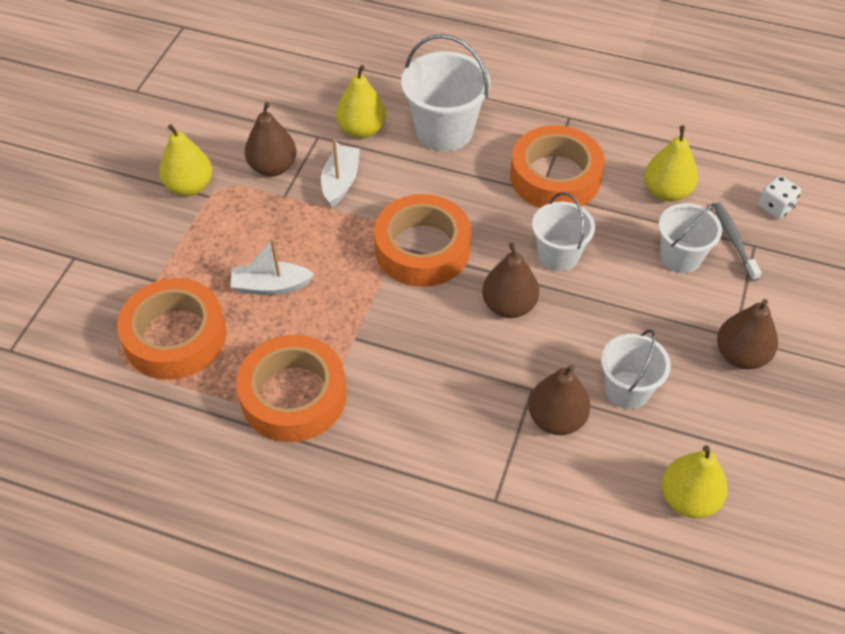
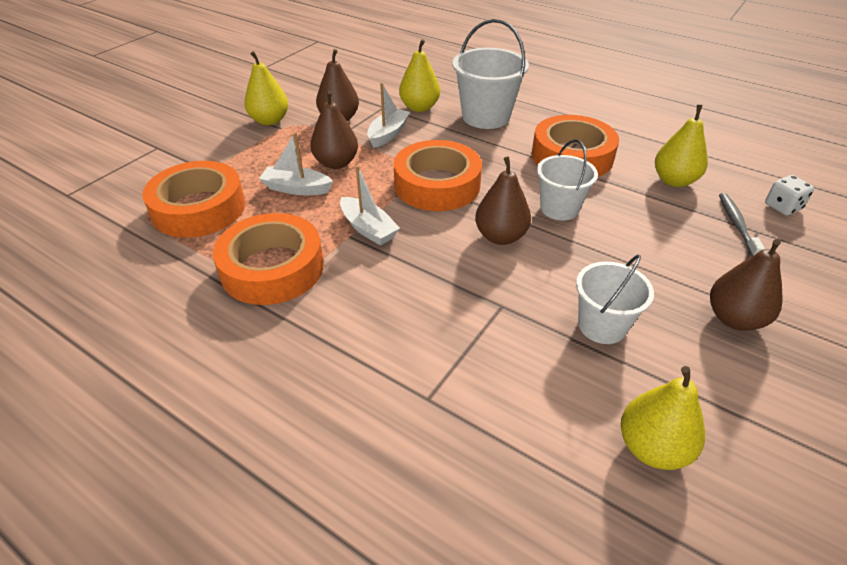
camera: 15 degrees right, 10 degrees down
(371, 325) = (368, 229): none -> white boat
(556, 419) = (518, 337): brown pear -> brown pear (336, 163)
(680, 257) = (680, 228): white bucket -> none

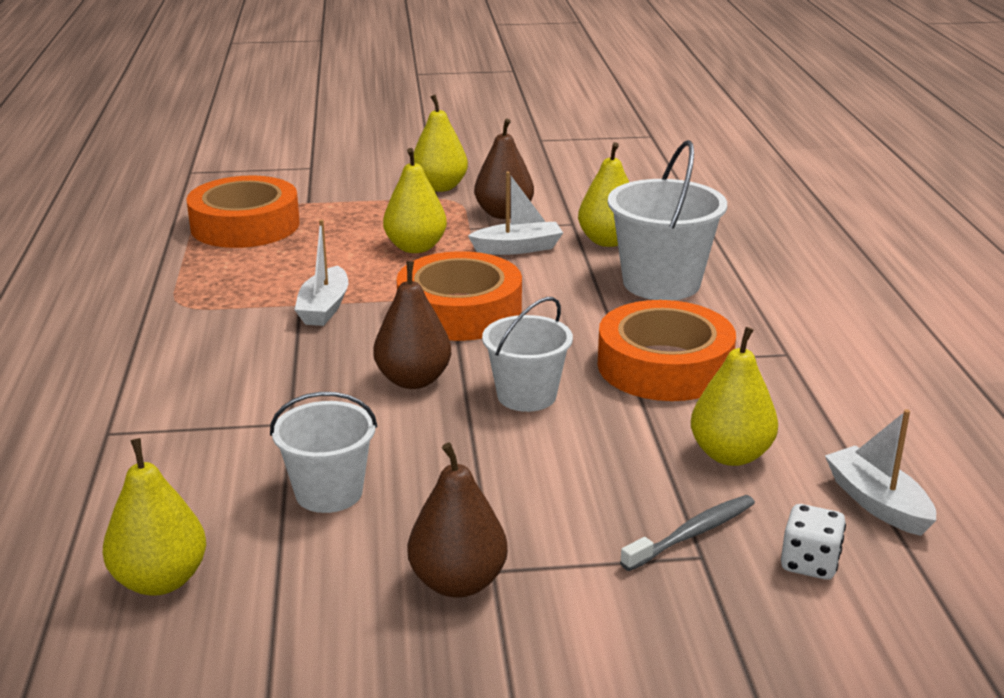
camera: 50 degrees right, 15 degrees down
(272, 268) = (202, 292): orange tape -> none
(296, 188) = (340, 249): white boat -> white boat (877, 503)
(336, 163) = (415, 247): brown pear -> yellow pear

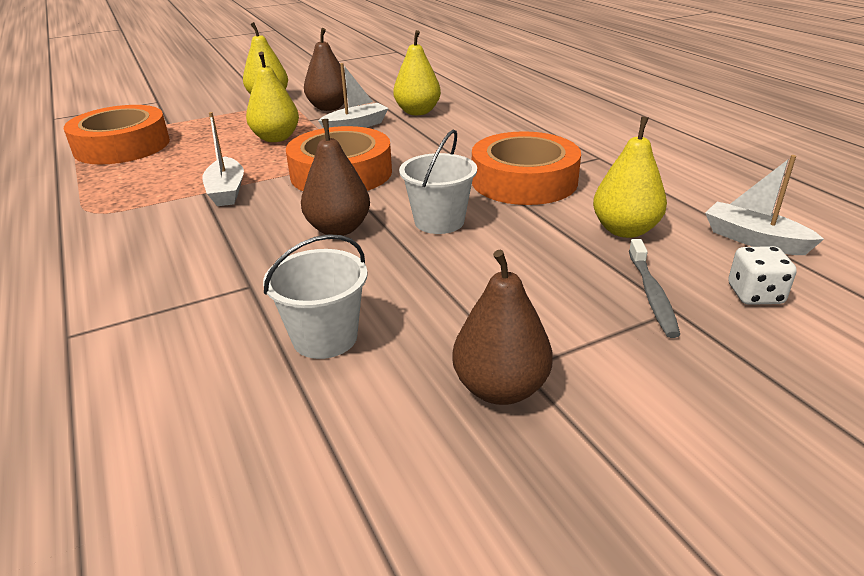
camera: 20 degrees left, 5 degrees up
(160, 580) = (199, 474): yellow pear -> none
(661, 283) = (476, 130): white bucket -> none
(692, 534) = (652, 294): grey toothbrush -> grey toothbrush turned 150 degrees clockwise

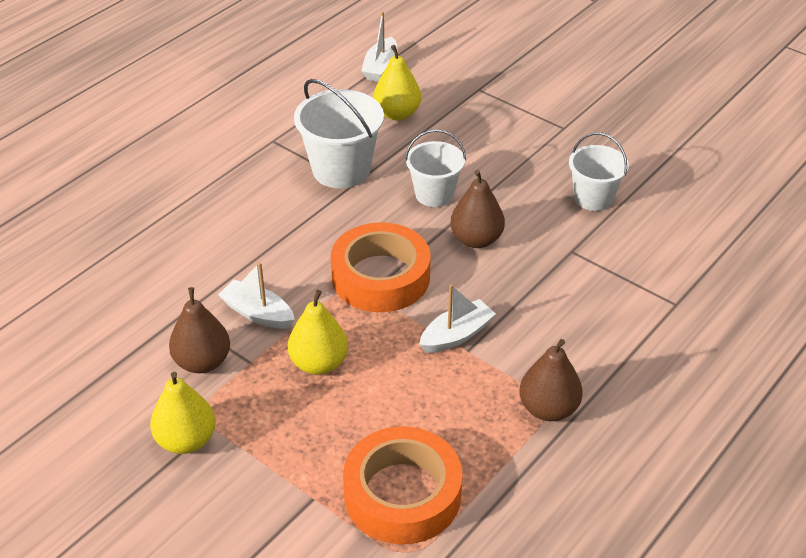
camera: 115 degrees left, 10 degrees up
(417, 112) = (194, 280): yellow pear -> none
(500, 388) = (583, 130): brown pear -> brown pear (548, 409)
(524, 181) = (341, 170): orange tape -> white bucket
(652, 294) = (468, 97): grey toothbrush -> none
(755, 295) = (446, 66): white dice -> none

